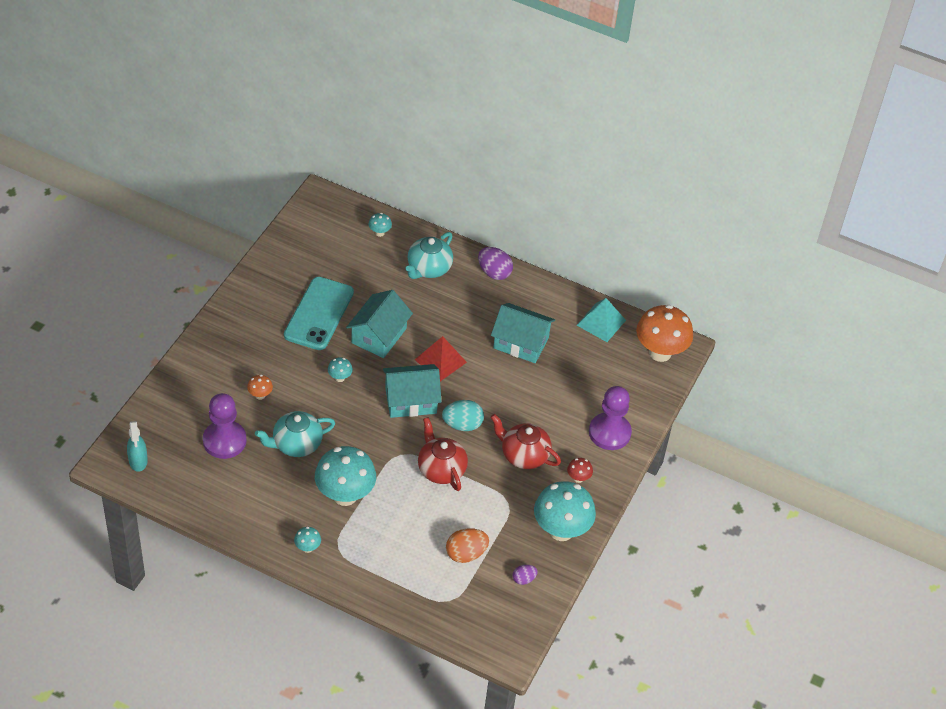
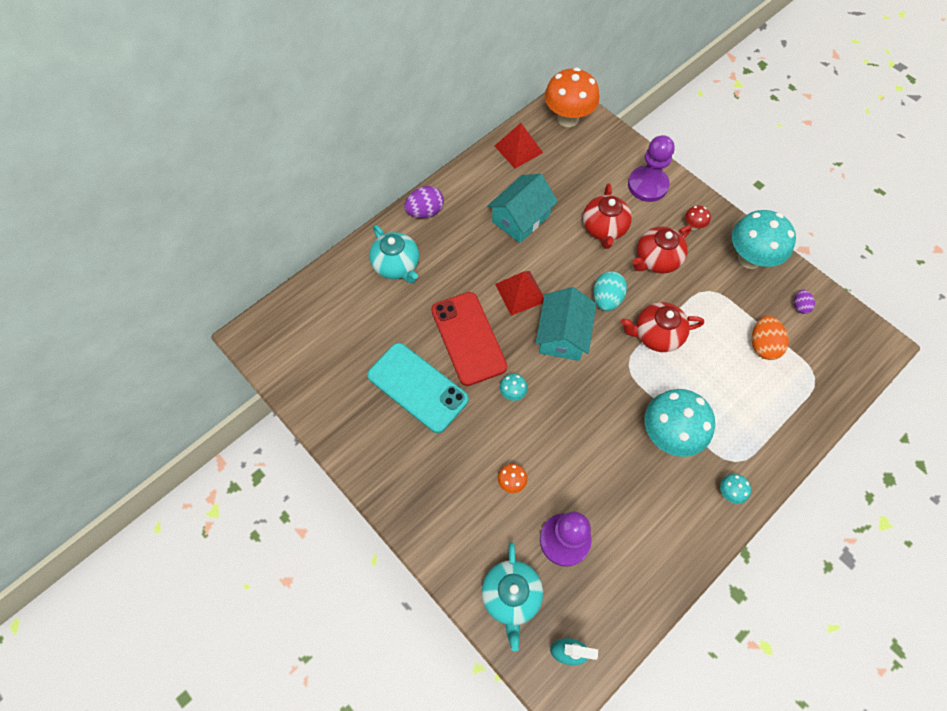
camera: 65 degrees left, 15 degrees up
(296, 444) = (589, 463): turquoise teapot -> turquoise teapot (511, 596)
(379, 233) = (329, 295): turquoise mushroom -> none
(379, 335) = (468, 338): turquoise house -> red phone
(540, 408) = (604, 228): none -> red teapot
(601, 322) = (518, 149): turquoise pyramid -> red pyramid

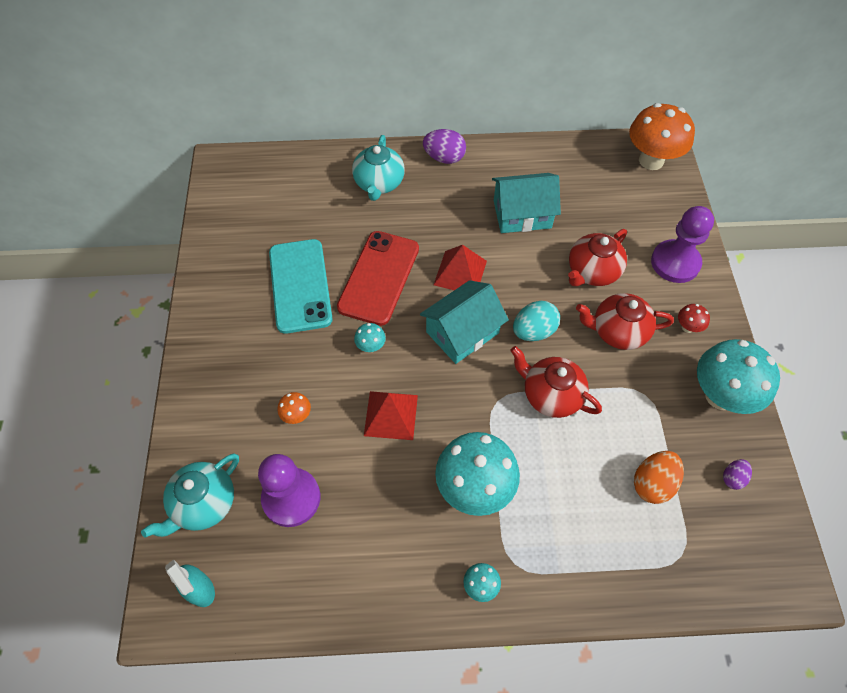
camera: 40 degrees right, 5 degrees down
(518, 149) = (577, 158): red pyramid -> red pyramid (391, 415)

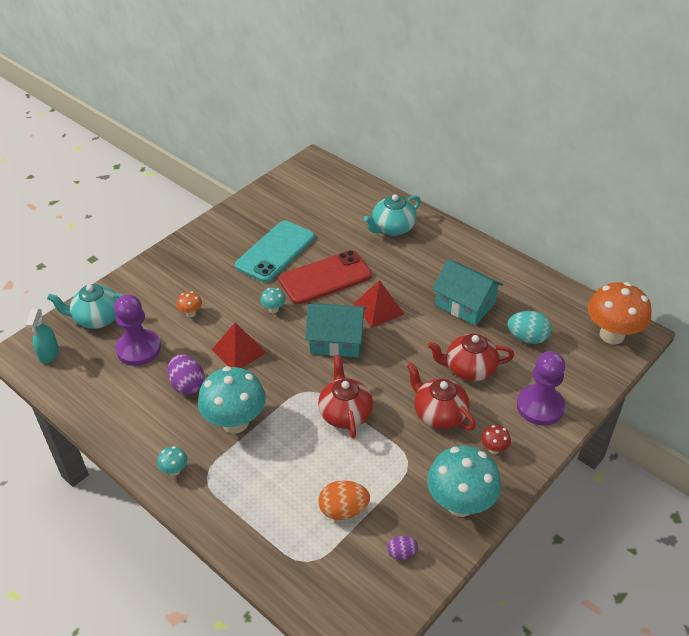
camera: 45 degrees right, 15 degrees down
(444, 158) = (455, 240): purple egg -> purple egg (188, 385)
(533, 331) = (382, 372): turquoise egg -> turquoise egg (527, 338)

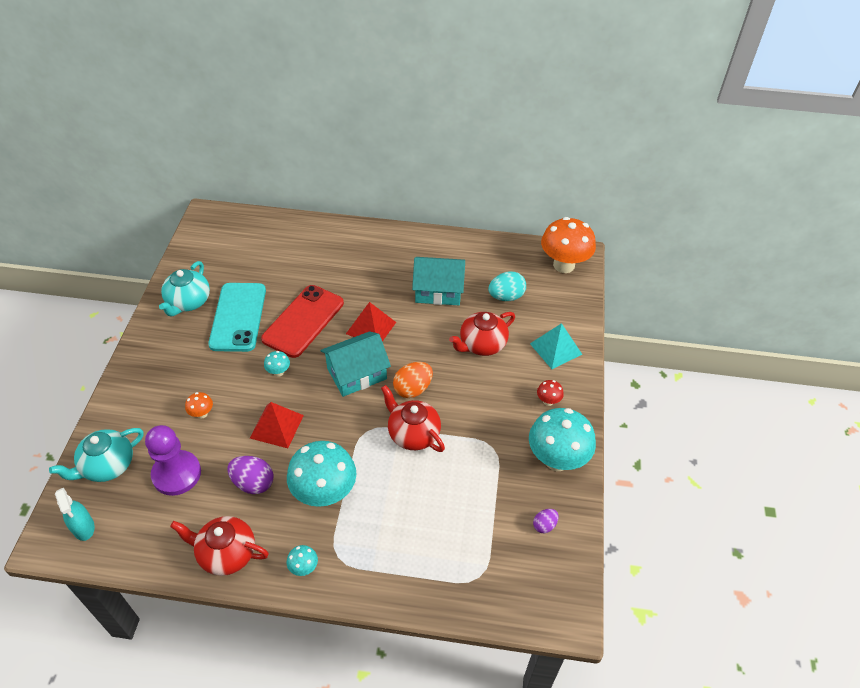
camera: 35 degrees left, 5 degrees up
(343, 510) = (474, 517): orange egg -> orange egg (413, 389)
(392, 228) = (328, 249): turquoise teapot -> turquoise teapot (188, 302)
(439, 414) = (487, 394): red teapot -> red teapot (226, 553)
(540, 406) = (555, 349): purple pawn -> turquoise pyramid

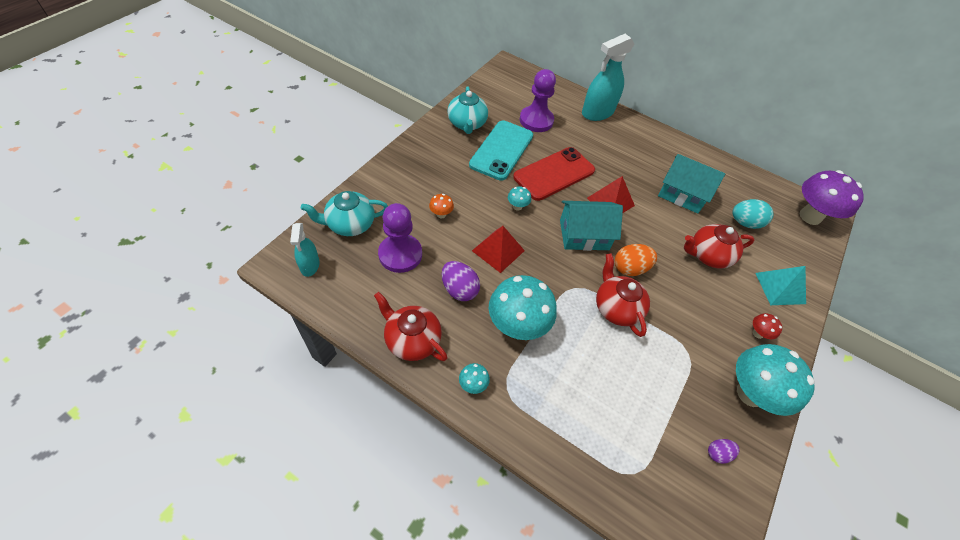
camera: 20 degrees right, 5 degrees up
(188, 302) = (467, 124): turquoise teapot -> turquoise teapot turned 45 degrees counterclockwise
(262, 268) = (536, 120): none -> purple pawn
(324, 234) = (597, 112): none -> turquoise spray bottle
(564, 265) = (810, 216): orange mushroom -> purple mushroom

